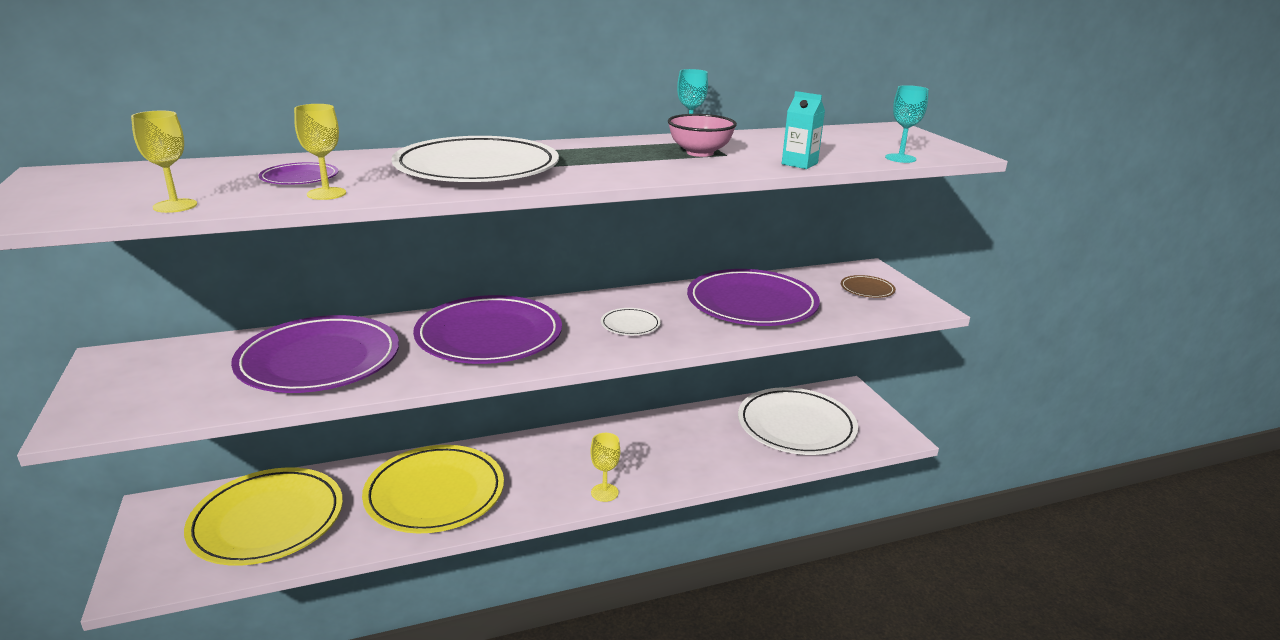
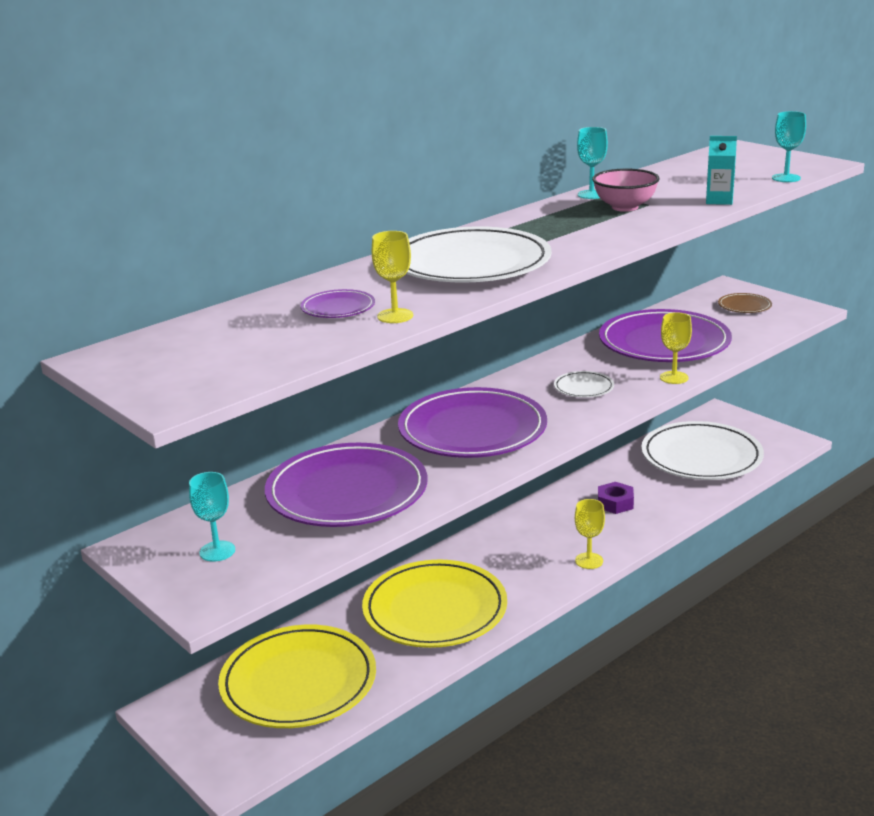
camera: 20 degrees left, 0 degrees up
(156, 380) = (217, 551): none -> turquoise goblet
(175, 206) = (291, 357): yellow goblet -> yellow goblet (674, 377)
(678, 446) = (615, 503): none -> purple nut

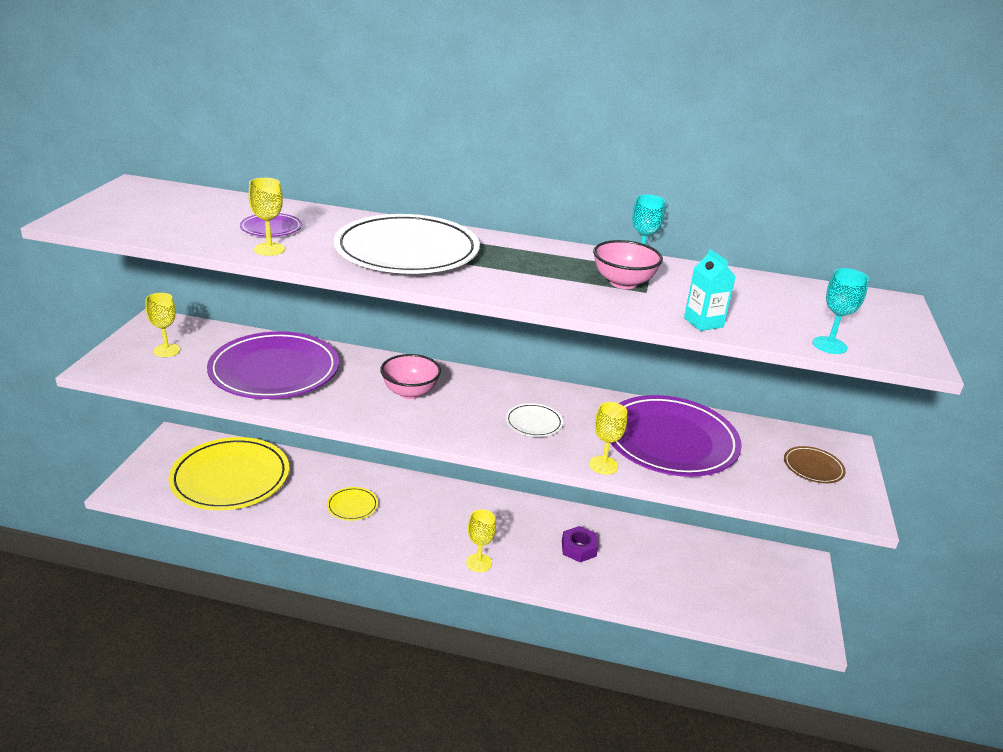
camera: 50 degrees right, 5 degrees up
(217, 551) = (166, 350): turquoise goblet -> yellow goblet
(435, 609) = (352, 506): yellow plate -> yellow plate, size x0.43
(472, 430) = (410, 392): purple plate -> pink bowl
(701, 456) = (710, 577): white plate -> none

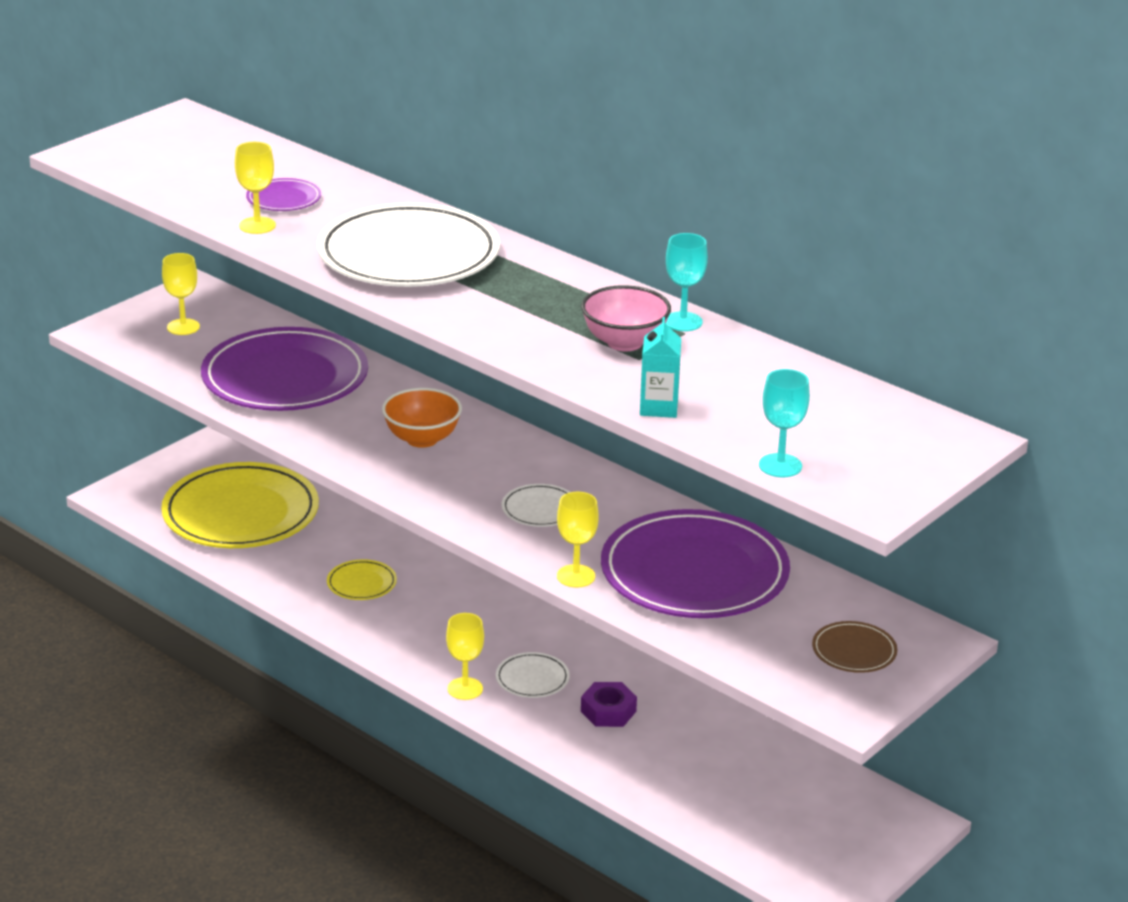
camera: 30 degrees right, 0 degrees up
(410, 392) = (422, 439): pink bowl -> orange bowl
(515, 541) = (532, 679): none -> white plate

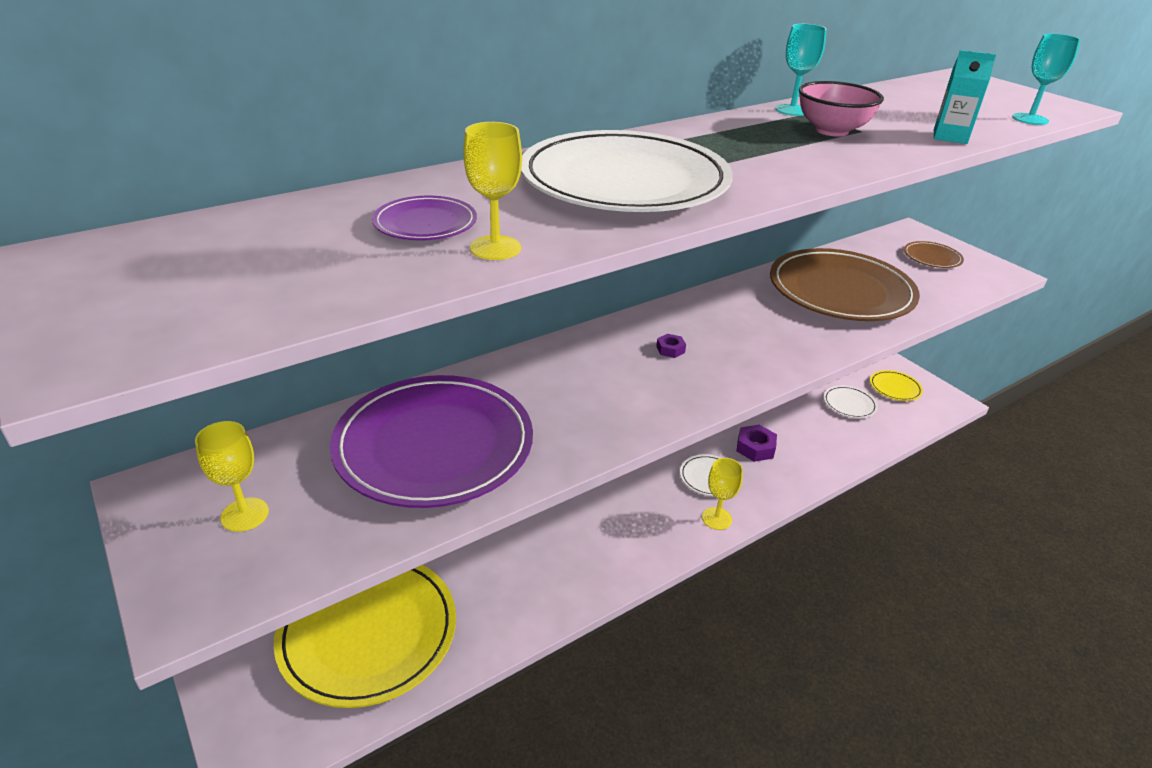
camera: 75 degrees left, 5 degrees up
(361, 583) = (540, 556): yellow plate -> yellow plate (895, 388)
(422, 439) = (605, 376): orange bowl -> none
(489, 468) = (670, 349): none -> purple nut
(540, 509) = (743, 337): white plate -> white plate (849, 404)
(576, 576) = (848, 339): yellow goblet -> none
(694, 573) = (840, 291): purple plate -> brown plate

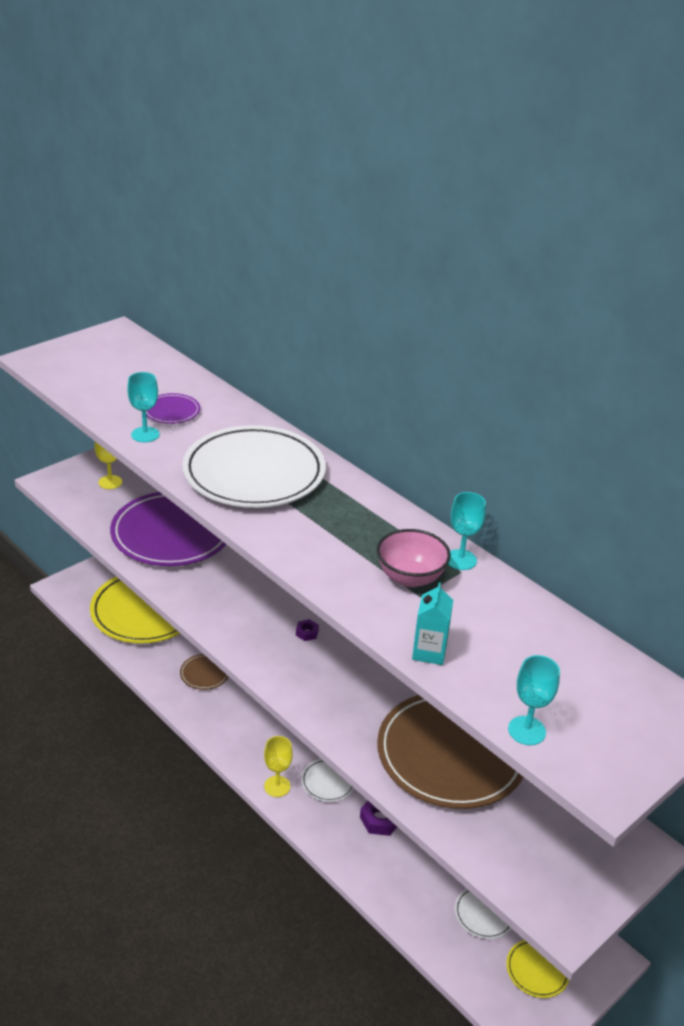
camera: 80 degrees right, 0 degrees up
(495, 248) = (145, 434): yellow goblet -> turquoise goblet
(932, 257) = (573, 853): brown plate -> brown plate (205, 674)

